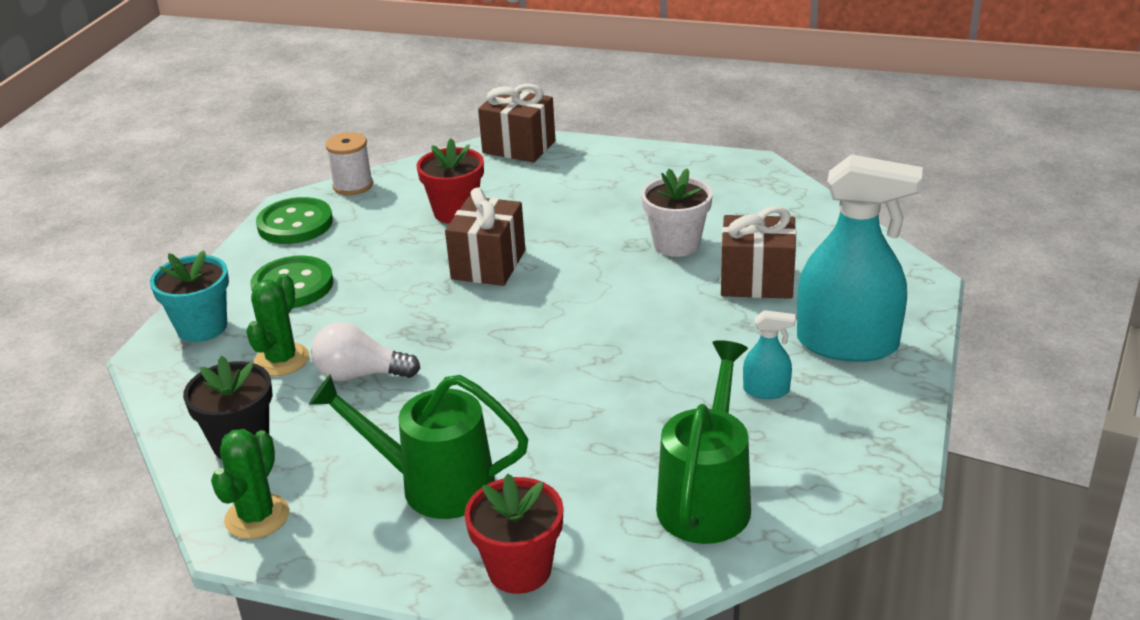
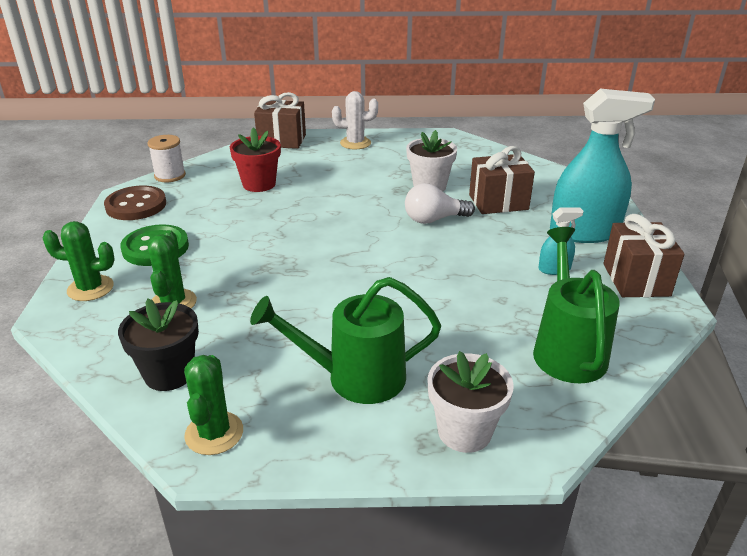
camera: 20 degrees left, 0 degrees up
(202, 327) = (90, 288): turquoise flower pot -> green cactus
(295, 224) = (136, 205): green button -> brown button
(360, 374) = (246, 304): white light bulb -> white light bulb (434, 219)
(488, 264) = (304, 214): brown gift -> brown gift (636, 280)
(519, 570) = (464, 431): red flower pot -> white flower pot
(615, 162) = (355, 143): none -> white cactus

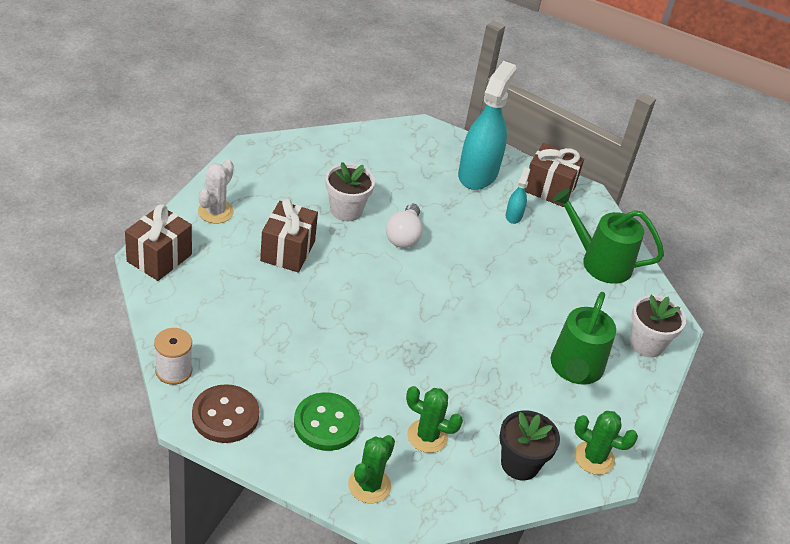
camera: 70 degrees left, 10 degrees up
(259, 184) = (251, 312): red flower pot -> none
(498, 202) = (403, 188): brown gift -> brown gift (287, 251)

